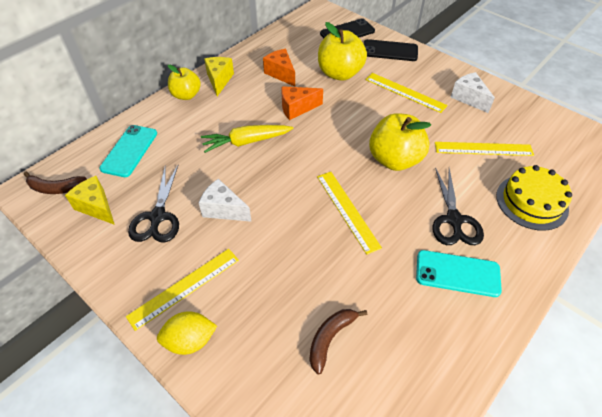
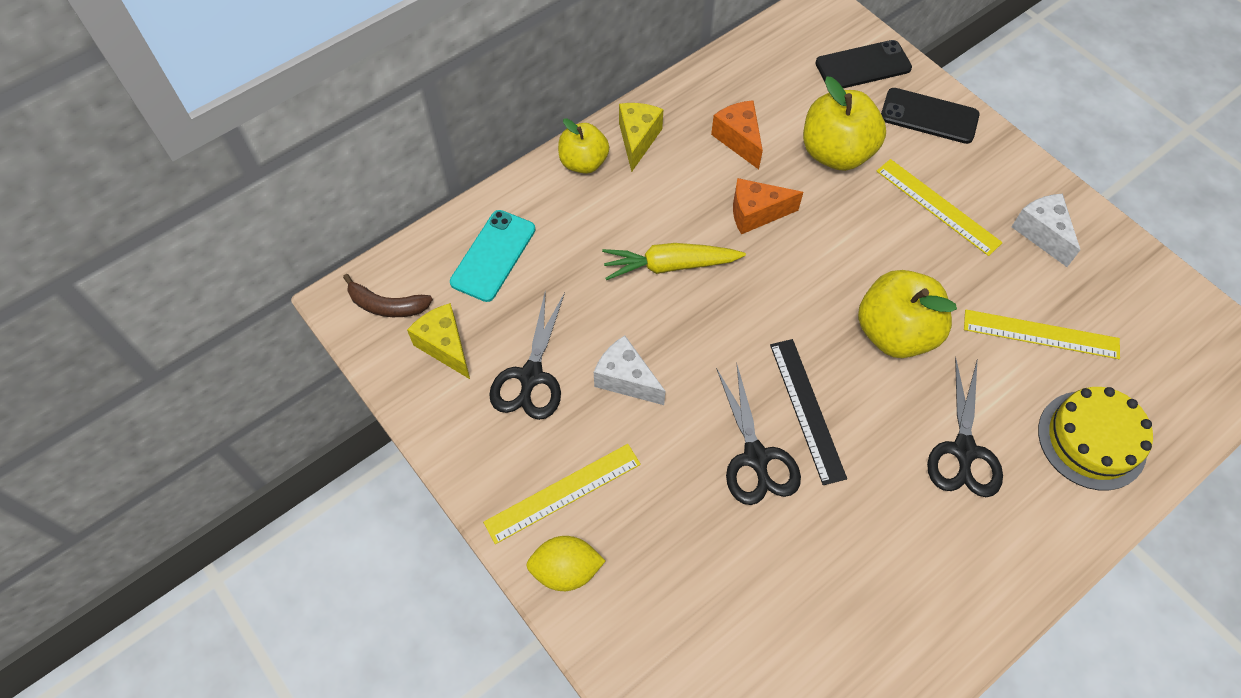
camera: 10 degrees right, 10 degrees up
(318, 244) = (756, 457): none -> black scissors
(330, 338) = (752, 600): brown banana -> none
(347, 210) = (807, 409): yellow ruler -> black ruler
(457, 273) = (948, 536): turquoise phone -> none

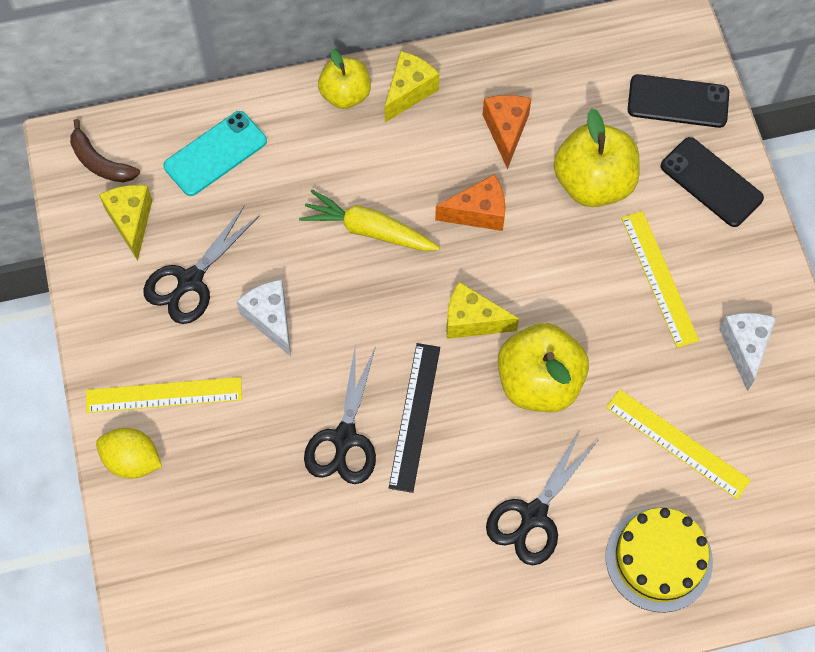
camera: 25 degrees right, 5 degrees up
(756, 214) = (478, 212): orange cheese -> orange cheese turned 150 degrees clockwise
(806, 305) = (472, 321): none -> yellow cheese

